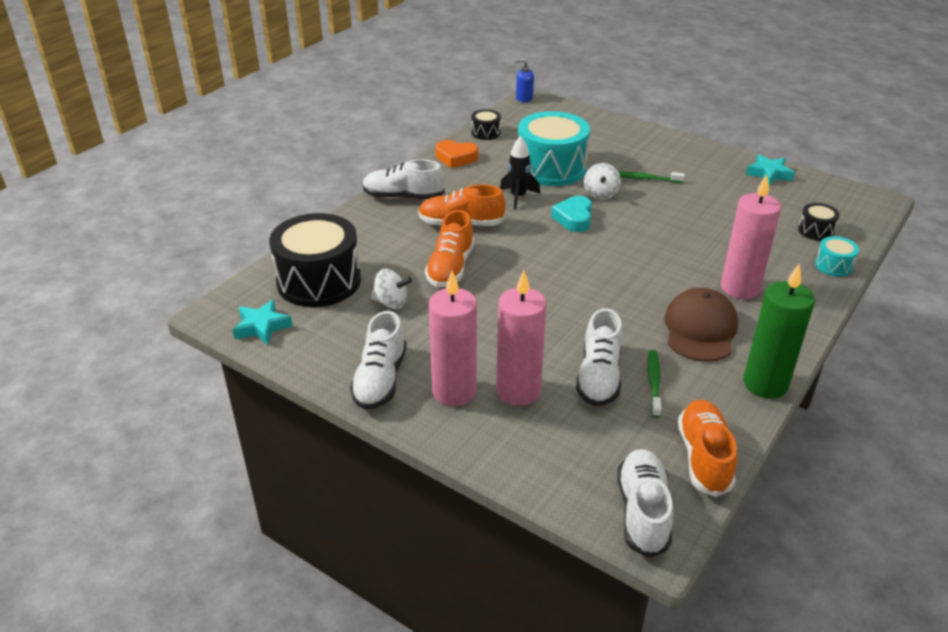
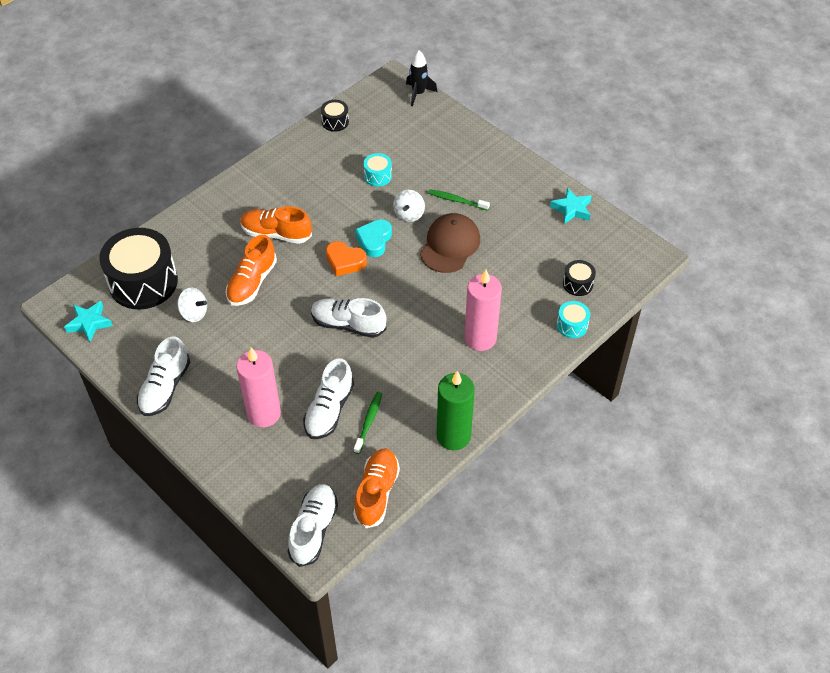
camera: 10 degrees right, 15 degrees up
(403, 197) = (237, 195): white shoe -> white shoe (348, 324)
(454, 391) = (216, 407): pink candle -> none
(456, 158) = (297, 152): orange heart -> orange heart (345, 261)
(518, 197) = (335, 209): black rocket -> black rocket (418, 93)
(524, 98) = (387, 77): blue soap dispenser -> none
(551, 168) = (377, 176): turquoise drum -> turquoise drum, size x0.45
(700, 329) = (427, 376): brown cap -> brown cap (450, 245)

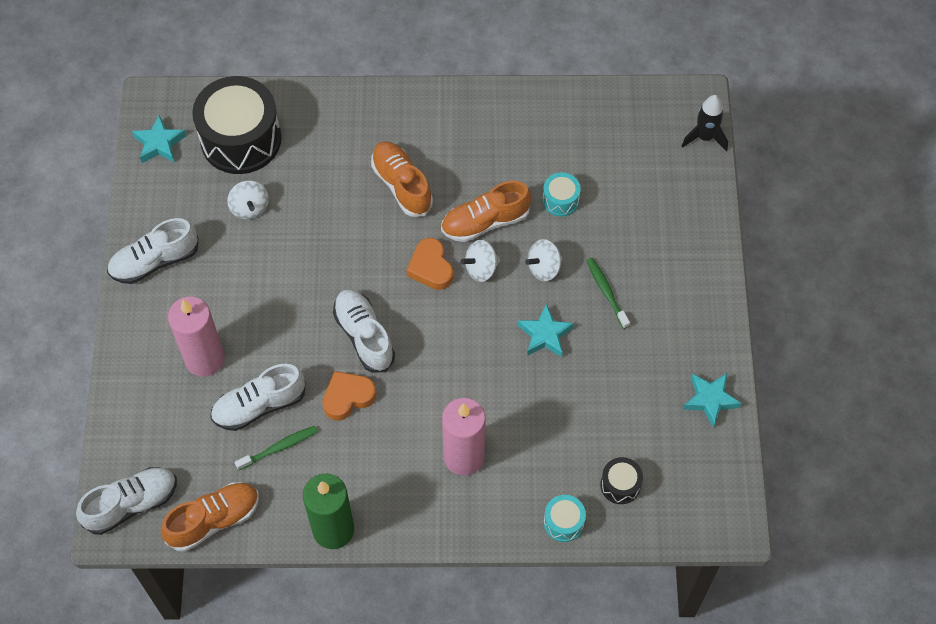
camera: 45 degrees right, 10 degrees up
(252, 282) = (328, 219): orange shoe -> orange shoe (485, 222)
(335, 122) = (586, 104): black drum -> none
(374, 240) = (481, 268): turquoise heart -> white spinning top
(377, 363) = (348, 397): none -> orange heart
(450, 245) = (545, 335): brown cap -> turquoise star

